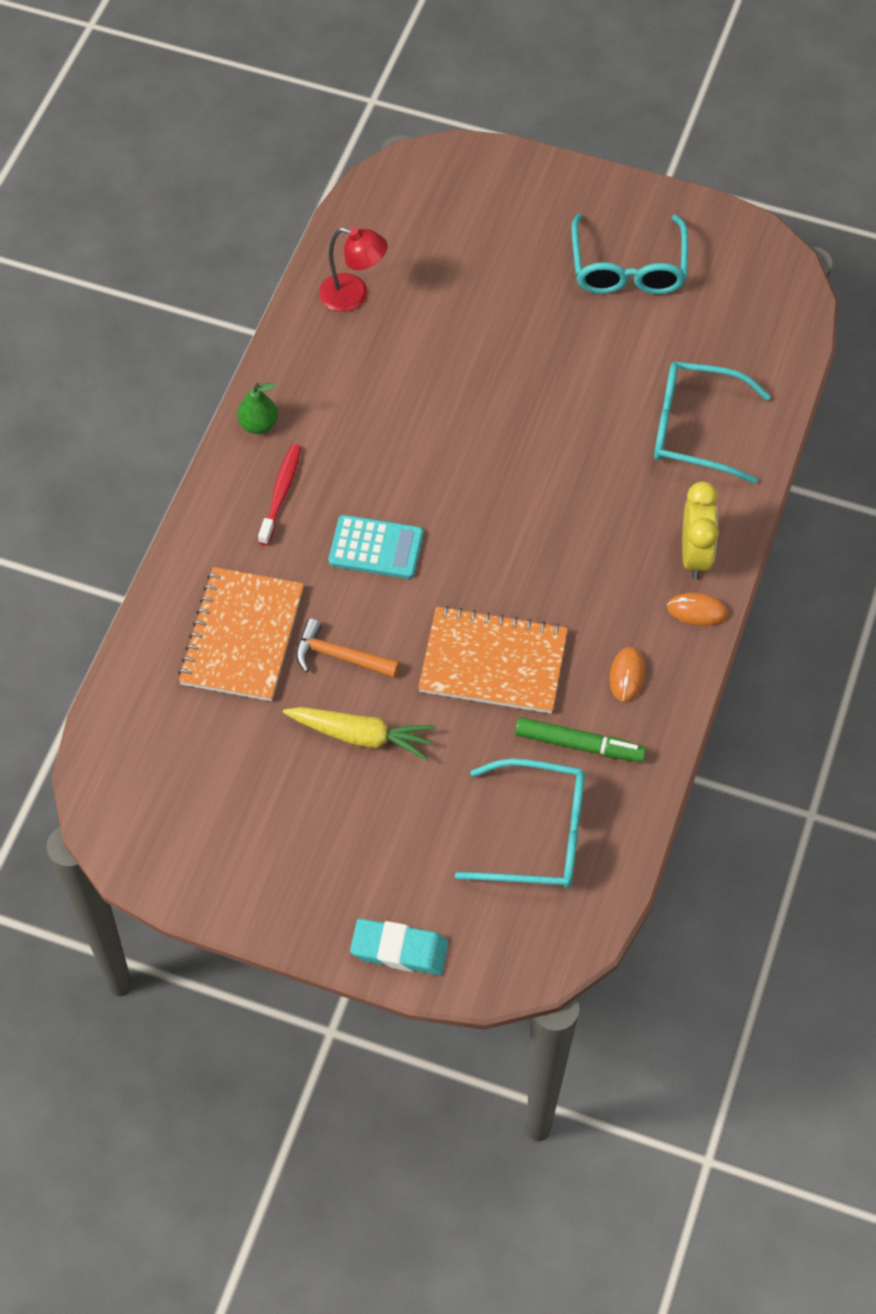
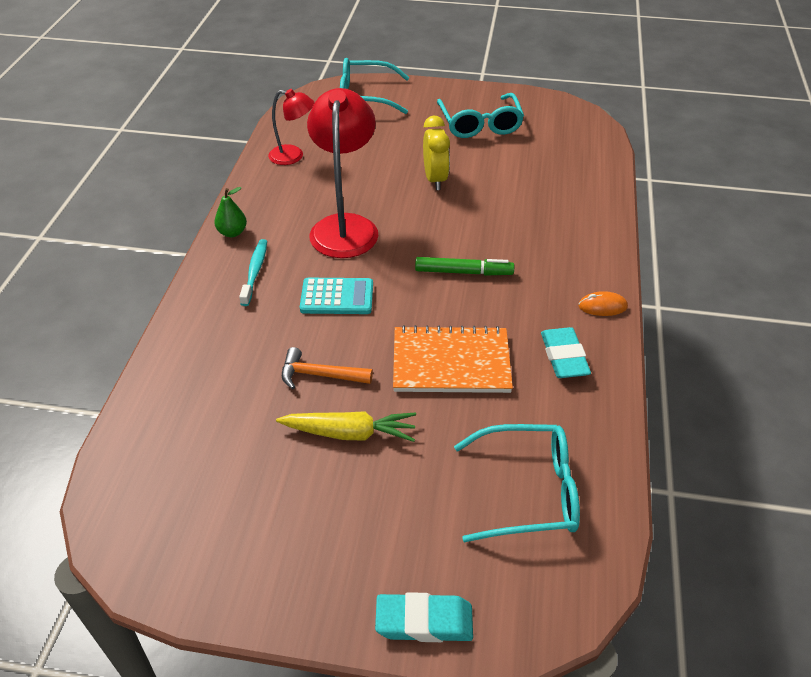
camera: 10 degrees left, 15 degrees down
(242, 636) = (233, 371): orange notebook -> none
(281, 493) = (255, 271): red toothbrush -> turquoise toothbrush
(404, 435) = (345, 226): none -> red lamp
(579, 744) = (542, 413): green marker -> green marker (463, 272)
(627, 675) = (564, 357): orange mouse -> turquoise eraser
(695, 429) = (557, 200): turquoise glasses -> turquoise glasses (365, 96)
(695, 555) = (586, 272): yellow clock -> yellow clock (435, 179)

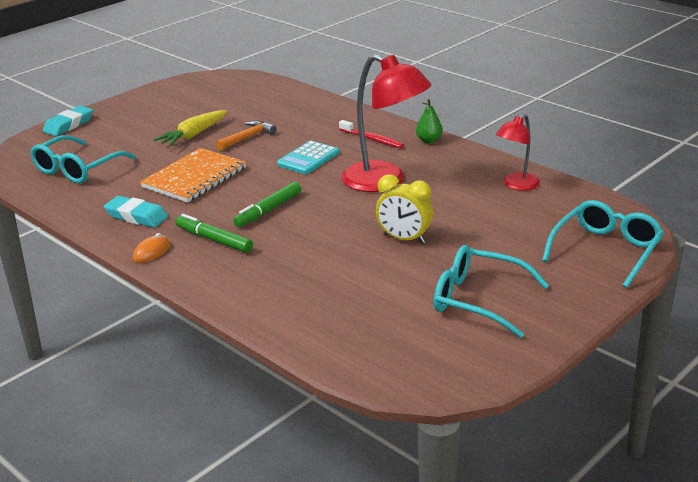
camera: 125 degrees right, 15 degrees down
(255, 271) = (372, 139): turquoise toothbrush -> red toothbrush
(543, 279) = (214, 240): none -> green marker

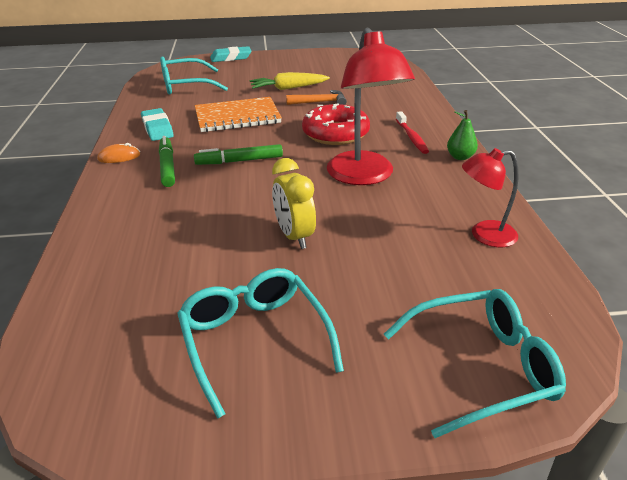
camera: 40 degrees right, 5 degrees up
(308, 159) = (335, 133): turquoise calculator -> red donut

